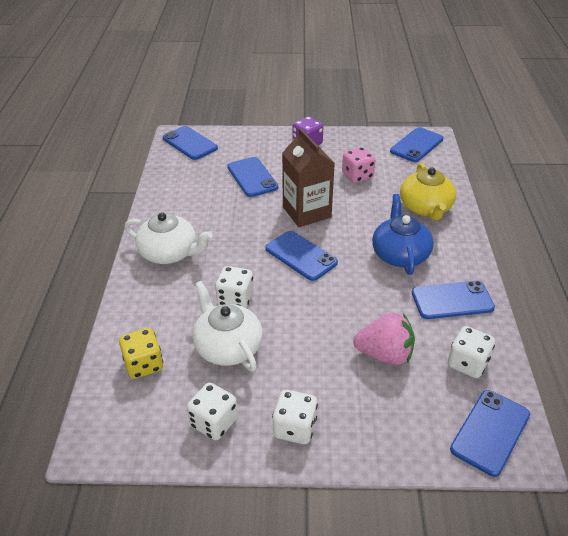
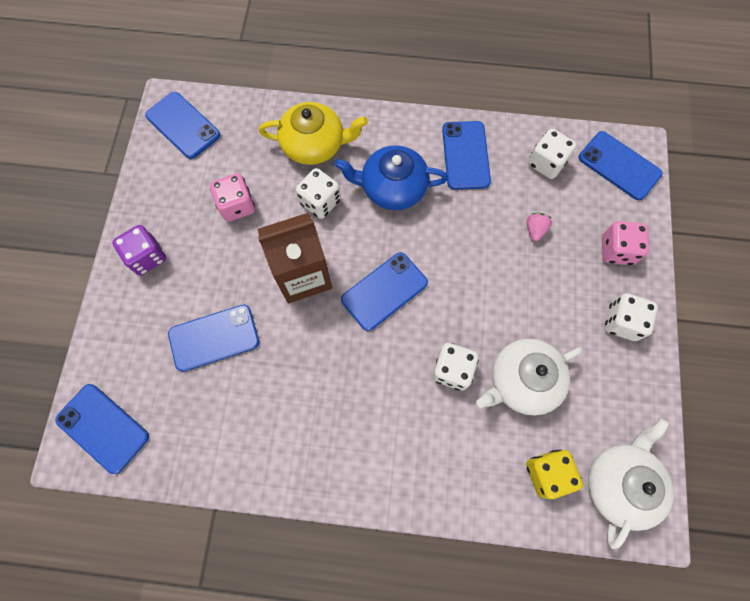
camera: 85 degrees left, 30 degrees up
(169, 253) = (363, 451): white teapot -> white teapot (620, 483)
(190, 143) = (103, 428): blue phone -> blue phone turned 75 degrees clockwise
(214, 422) = (618, 397): white dice -> white dice (320, 202)
(379, 426) = (617, 250): none -> pink dice
(385, 354) = (535, 230): pink strawberry -> pink strawberry, size x0.49

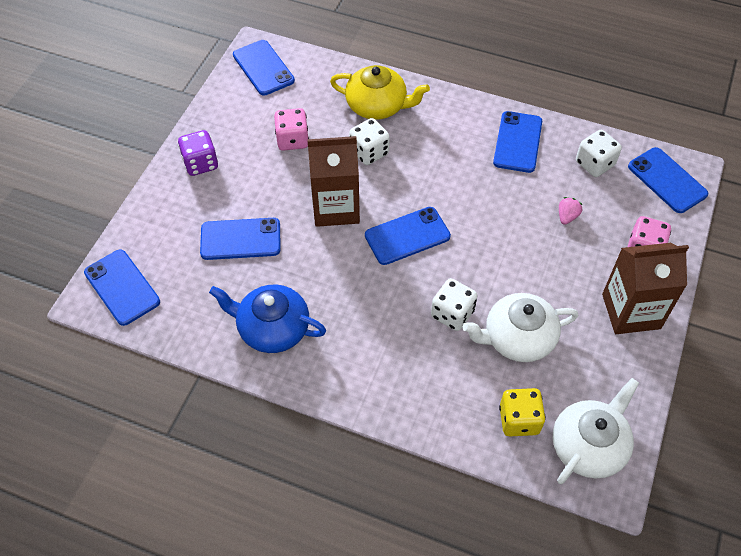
camera: 15 degrees right, 15 degrees down
(392, 188) = (440, 154): blue teapot -> blue teapot (272, 328)
(622, 322) = (631, 311): white dice -> brown carton

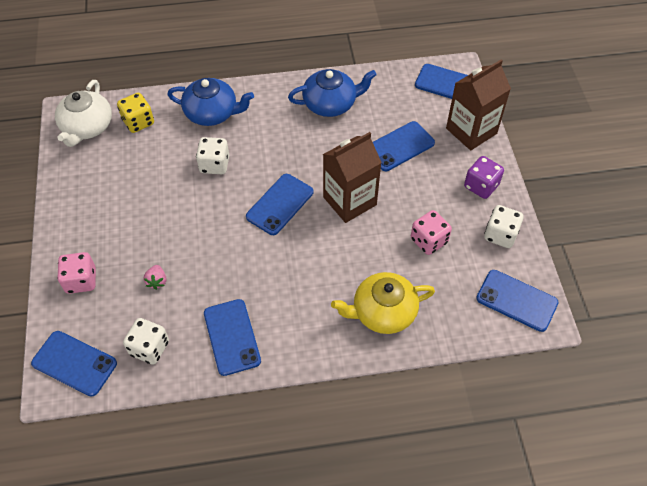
camera: 150 degrees right, 0 degrees up
(369, 152) = (357, 261): white dice -> white dice (500, 235)
(420, 387) = (212, 113): none -> blue teapot
(518, 338) = (160, 169): white teapot -> none
(631, 311) = (80, 225): brown carton -> brown carton (471, 131)

